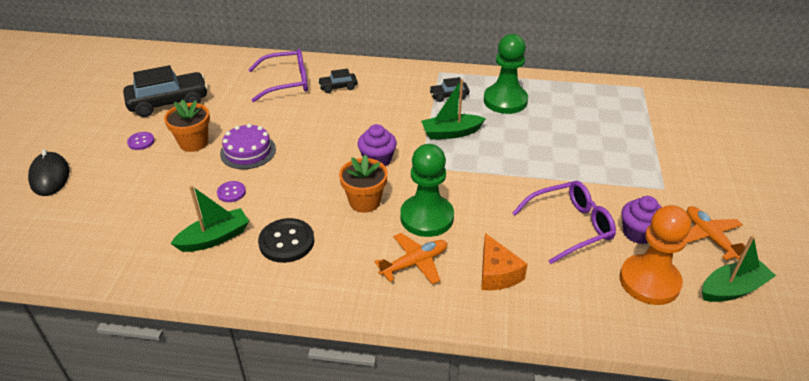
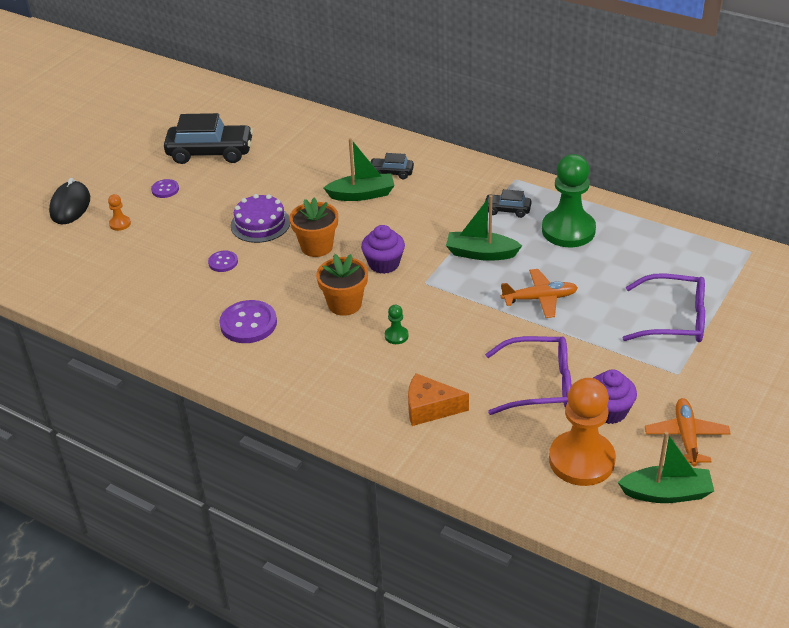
camera: 25 degrees right, 0 degrees up
(110, 181) = (120, 224): none -> orange pawn
(193, 143) = (213, 202): orange flower pot -> orange flower pot (317, 246)
(214, 238) = (186, 302): green boat -> green boat (362, 194)
(286, 242) = (248, 323): black button -> purple button
(287, 82) = (341, 155): purple glasses -> purple glasses (675, 319)
(415, 263) = (356, 376): orange plane -> orange plane (540, 298)
(427, 217) = (396, 336): green pawn -> green pawn, size x0.41
(497, 273) = (430, 408): orange cheese -> orange cheese turned 90 degrees clockwise

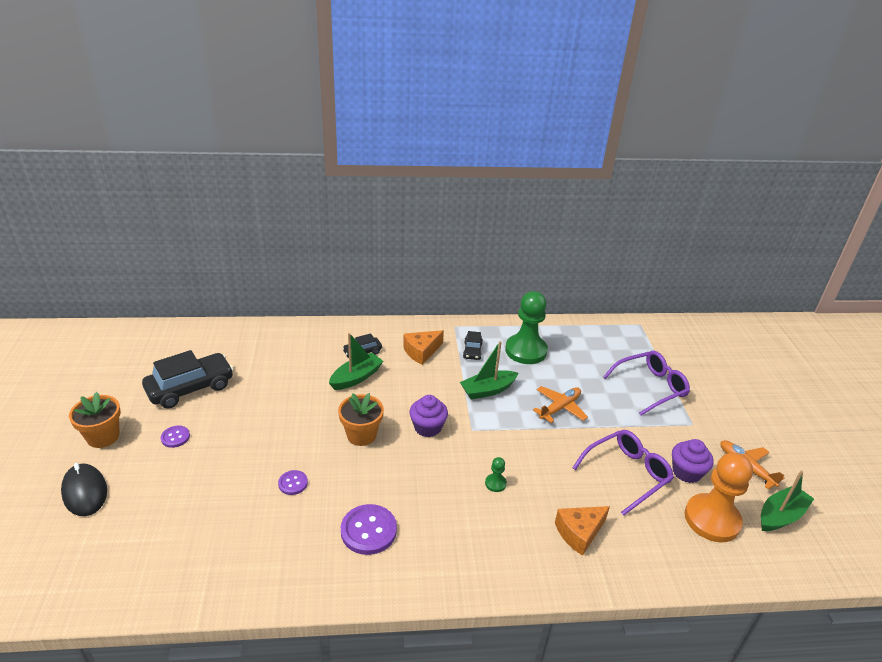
camera: 40 degrees left, 5 degrees down
(120, 224) = (156, 488): orange pawn -> none
(260, 224) = (294, 434): purple cake -> none
(344, 304) = (431, 475): orange flower pot -> orange flower pot (103, 436)
(451, 192) = (421, 352): none -> orange cheese
(507, 210) = (472, 351): black car -> black car turned 60 degrees counterclockwise

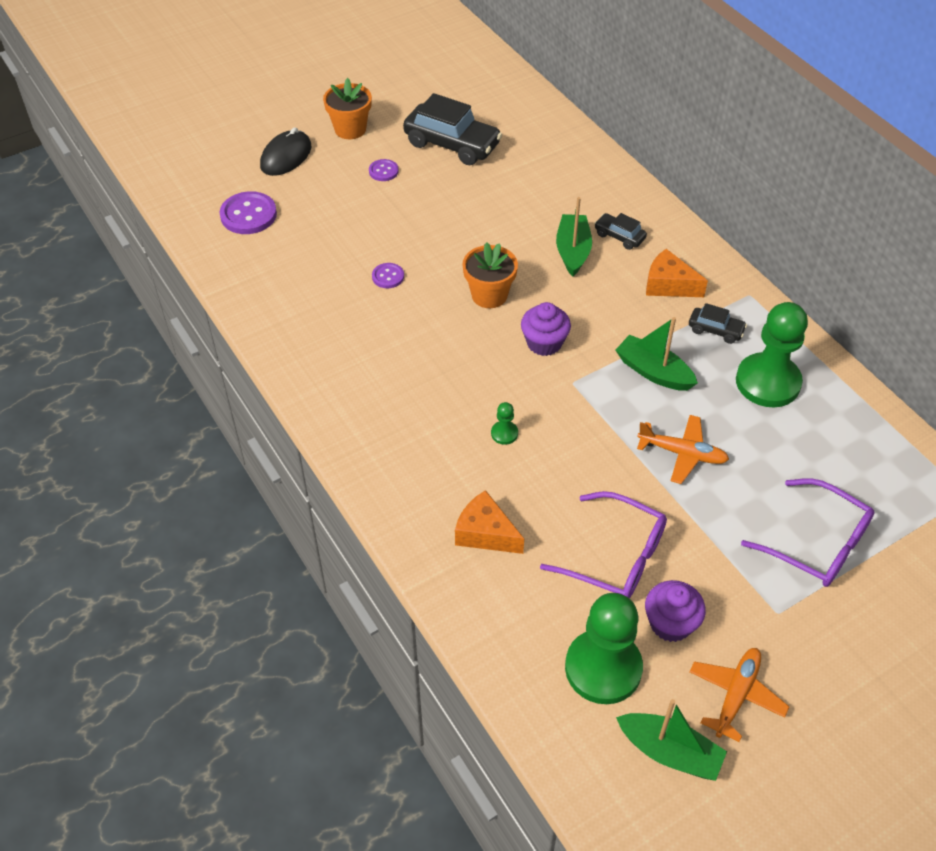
camera: 65 degrees right, 15 degrees up
(356, 377) = (573, 251): green boat -> green boat turned 105 degrees counterclockwise
(368, 530) = (369, 357): purple button -> purple button (248, 215)
(472, 351) = (715, 330): black car -> black car turned 135 degrees counterclockwise
(712, 519) = (603, 668): orange pawn -> green pawn

